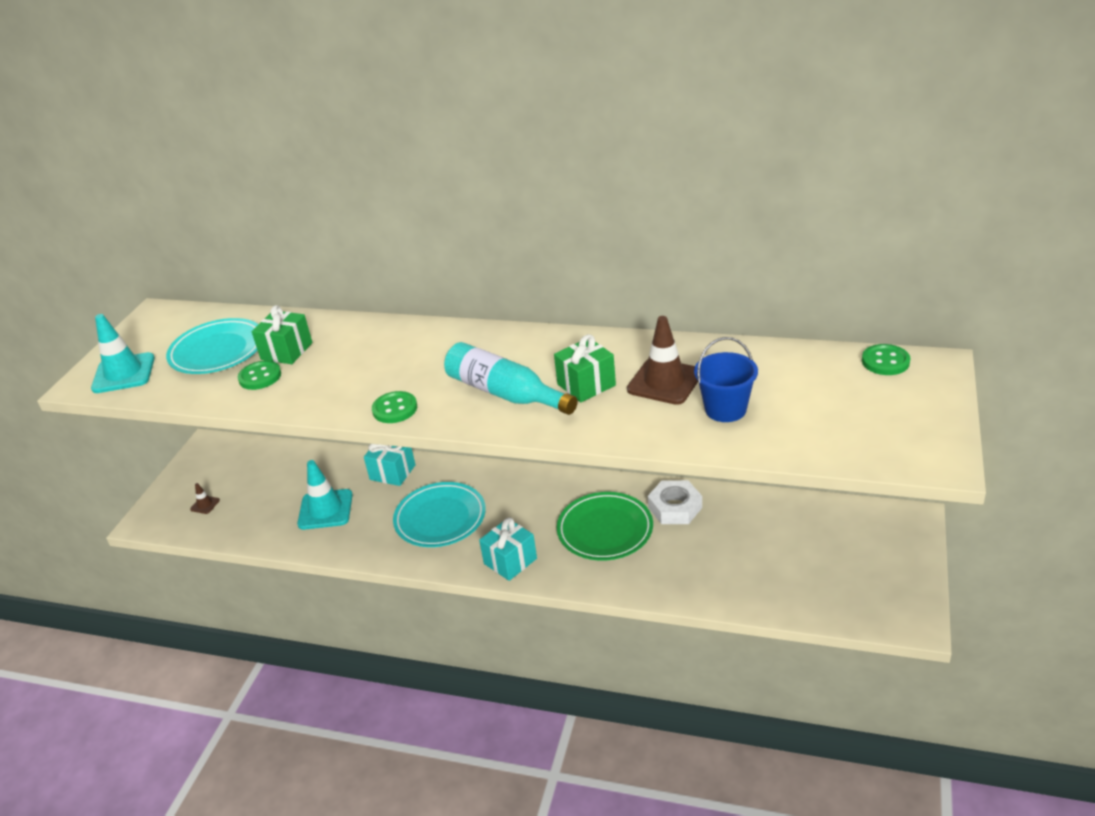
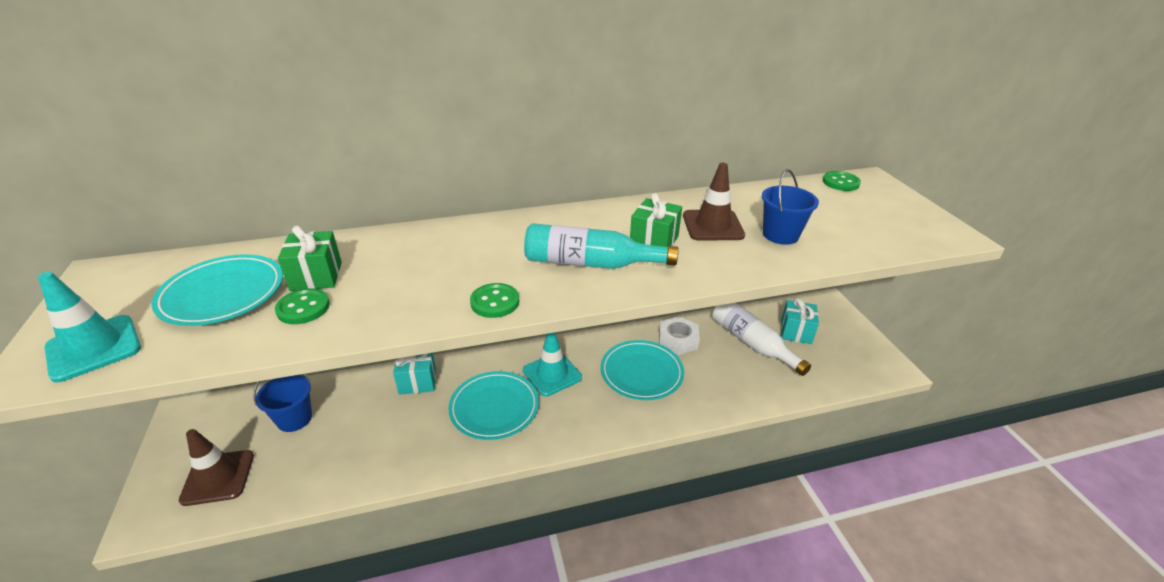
camera: 35 degrees left, 0 degrees up
(205, 505) = (218, 477): brown traffic cone -> brown traffic cone, size x2.19
(279, 475) = (294, 419): none -> blue bucket
(325, 510) = (370, 437): turquoise traffic cone -> turquoise traffic cone (552, 374)
(510, 561) = (586, 424): turquoise gift -> turquoise gift (796, 332)
(605, 530) = (641, 373): green plate -> turquoise plate
(759, 537) = (752, 343): none -> white bottle

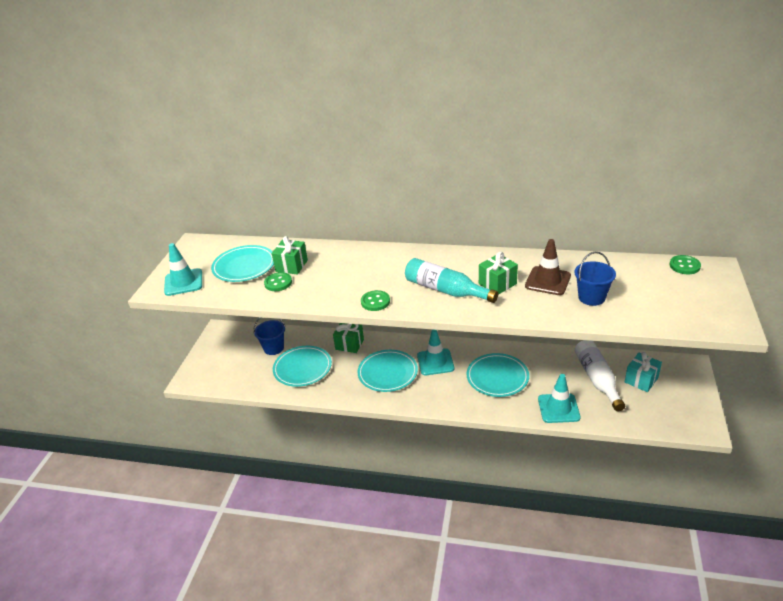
camera: 30 degrees right, 0 degrees up
(218, 477) = (227, 368): brown traffic cone -> none
(357, 438) = (302, 368): none -> turquoise plate
(417, 381) = (349, 344): turquoise gift -> green gift
(678, 340) = (539, 362): white nut -> none
(736, 391) = (558, 408): none -> turquoise traffic cone

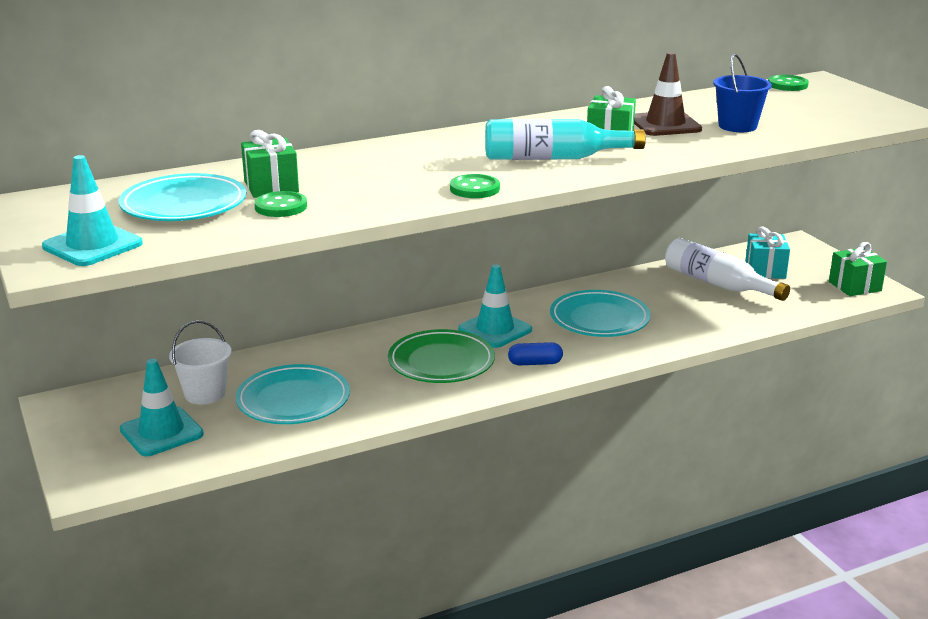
camera: 40 degrees left, 10 degrees down
(274, 348) = (205, 394): blue bucket -> white bucket
(349, 344) = (335, 350): green gift -> green gift (855, 286)
(388, 373) = (441, 362): turquoise plate -> green plate
(431, 394) = (535, 363): none -> blue capsule
(558, 408) = (712, 323): turquoise traffic cone -> turquoise traffic cone (161, 432)

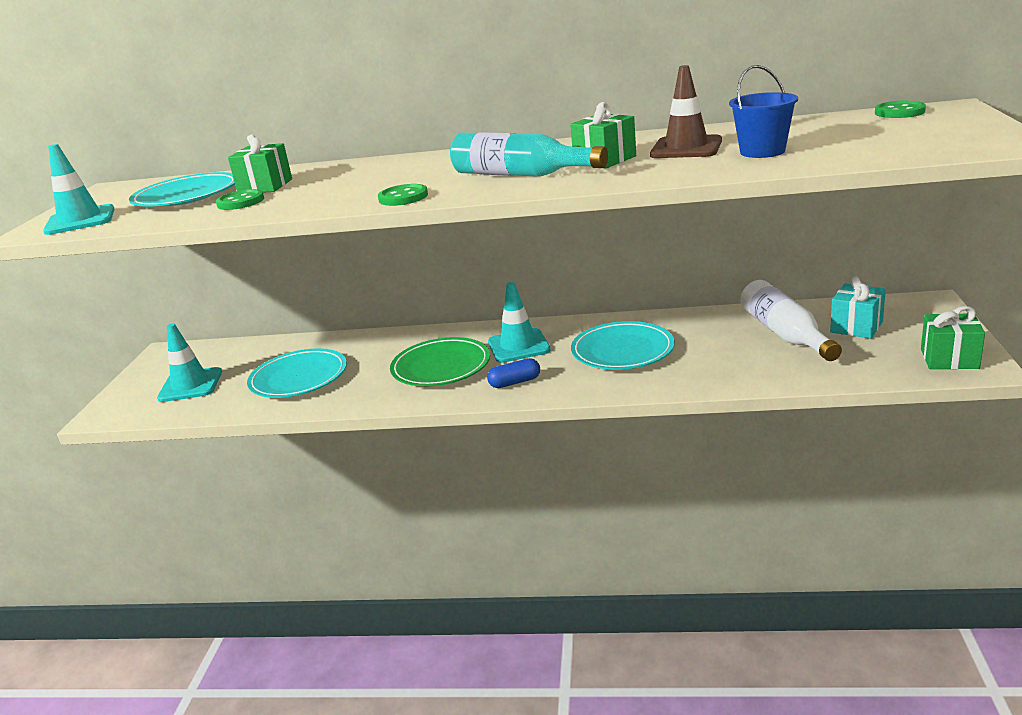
camera: 35 degrees right, 0 degrees up
(205, 394) = (252, 361): white bucket -> none
(535, 363) = (515, 382): blue capsule -> blue capsule turned 45 degrees counterclockwise

